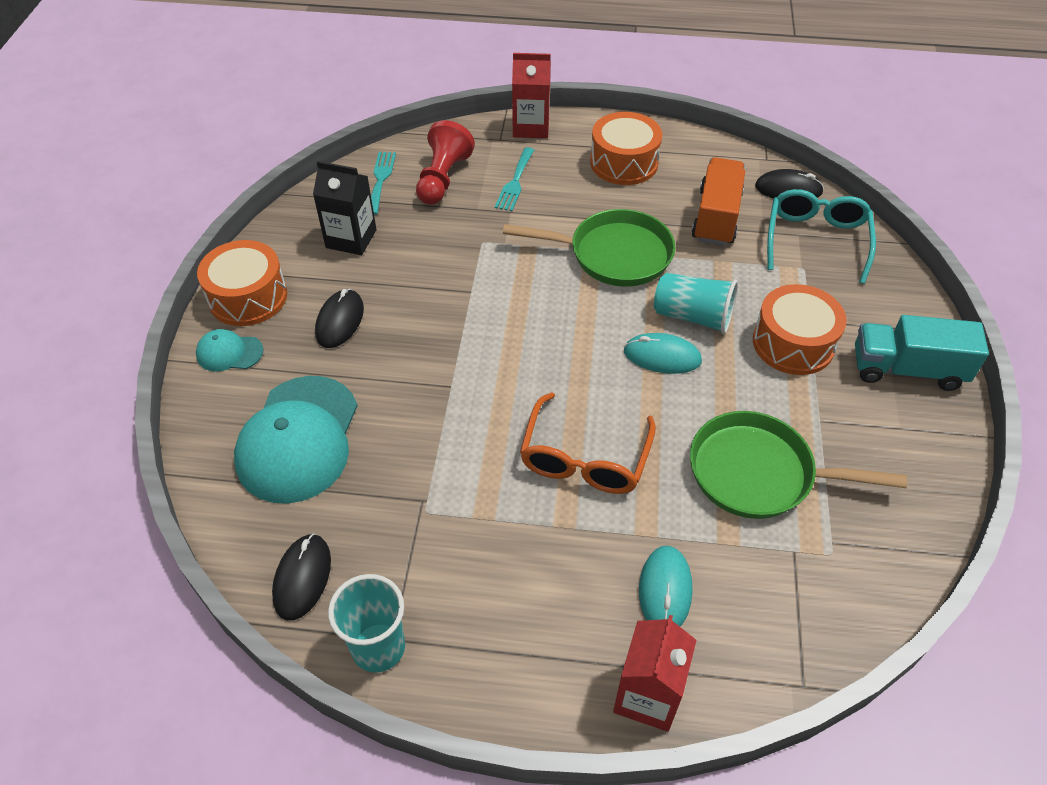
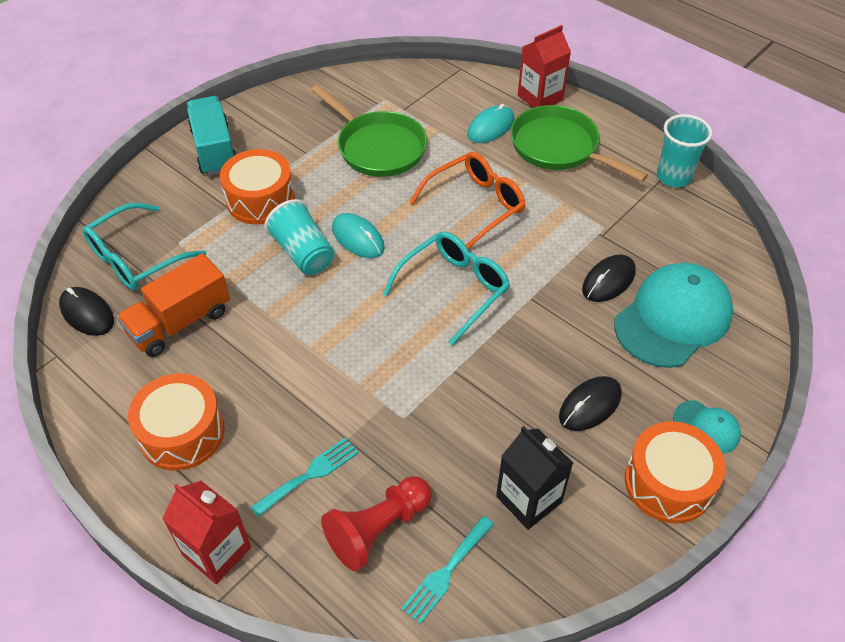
camera: 145 degrees left, 0 degrees up
(302, 578) = (706, 230): black mouse -> black mouse (608, 280)
(529, 356) = (454, 289): none -> turquoise glasses
(613, 255) = (303, 336): green pan -> green pan (559, 148)
(907, 369) = (214, 150): turquoise truck -> turquoise truck turned 150 degrees counterclockwise

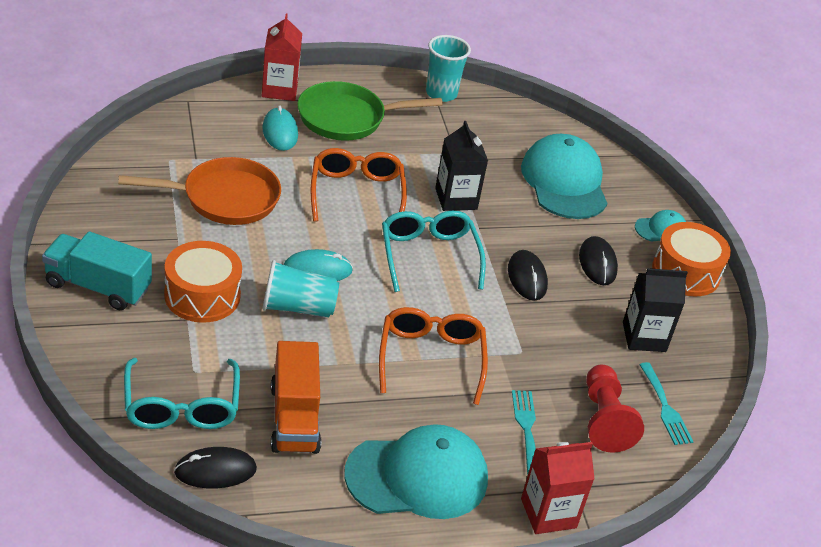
camera: 60 degrees left, 10 degrees down
(182, 433) = (417, 477): orange drum -> turquoise cap
(329, 362) = (431, 358): none -> orange glasses
(378, 147) = (224, 198): green pan -> orange pan
(548, 263) = (456, 199): none -> black carton
(608, 280) = (502, 185): black mouse -> black mouse (527, 278)

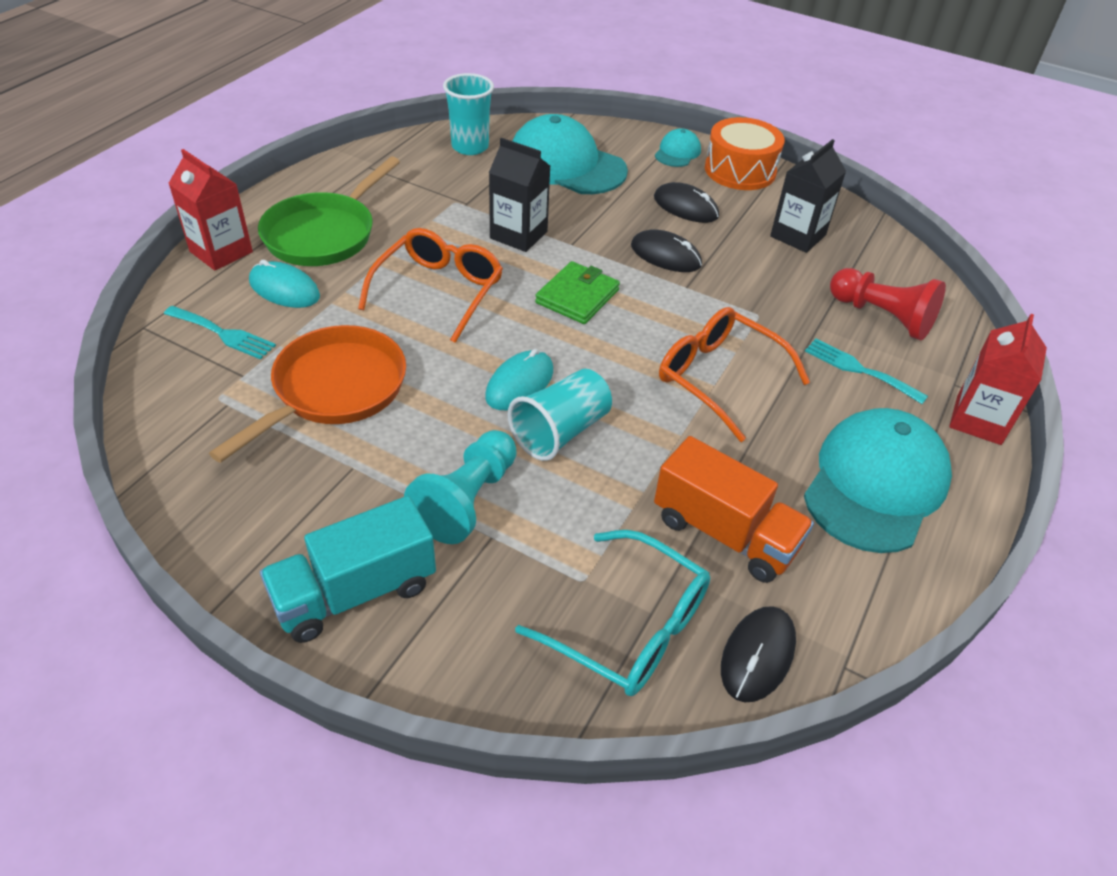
camera: 45 degrees left, 5 degrees up
(202, 295) = (467, 500): orange drum -> turquoise pawn
(356, 193) = (439, 291): orange glasses -> orange glasses turned 75 degrees clockwise
(428, 256) = (577, 296): turquoise glasses -> green wallet
(441, 93) = (367, 160): turquoise cup -> turquoise cup (470, 147)
(665, 408) = (892, 274): turquoise fork -> turquoise fork (223, 334)

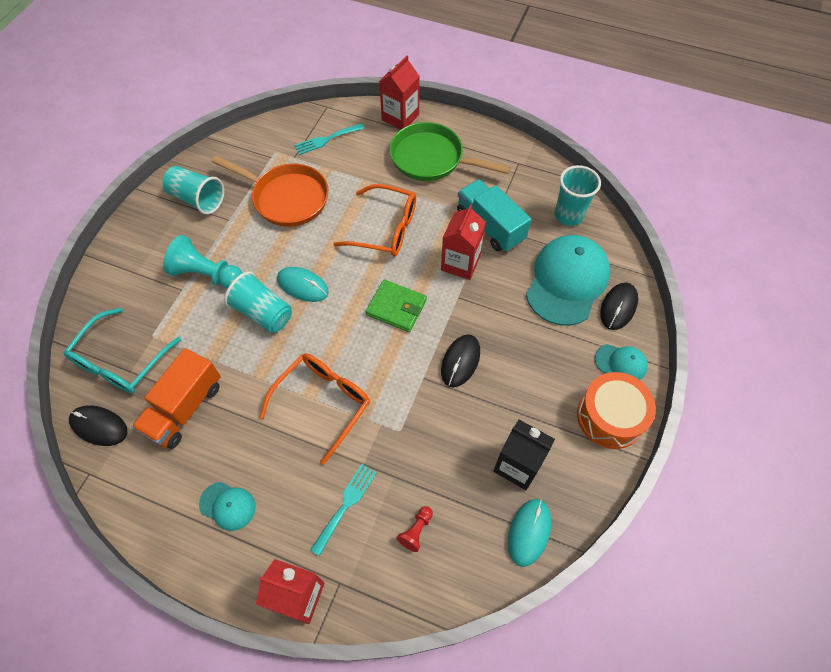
camera: 85 degrees right, 15 degrees up
(223, 334) = (326, 139): turquoise fork -> turquoise fork turned 45 degrees clockwise
(283, 511) = (197, 199): none -> turquoise cup
(284, 289) = (371, 154): turquoise mouse -> turquoise mouse (529, 532)
(355, 592) = (147, 239): turquoise truck -> turquoise truck (490, 226)
(518, 235) = (460, 263): black carton -> red carton
(685, 207) = (533, 373): black mouse -> black mouse (618, 307)
(875, 484) = (227, 506): turquoise cap -> turquoise cap, size x0.47
(882, 317) = (416, 531): red pawn -> red pawn, size x0.49

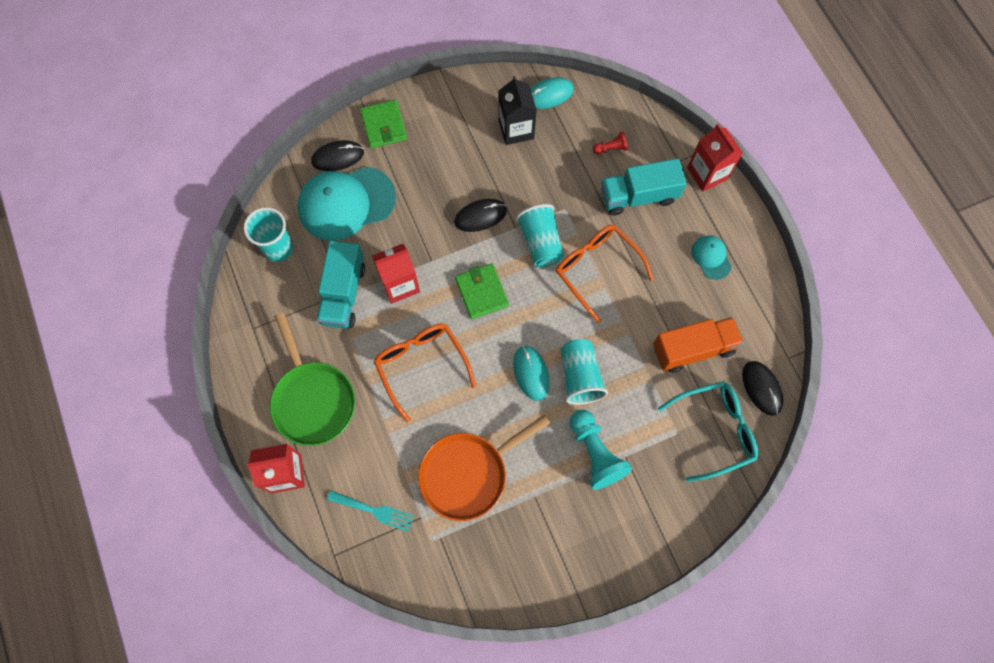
camera: 135 degrees left, 10 degrees up
(197, 199) = (543, 547): turquoise cup -> turquoise cup (540, 243)
(287, 198) = (468, 474): orange pan -> orange pan turned 105 degrees counterclockwise
(323, 403) = (596, 269): orange glasses -> orange glasses turned 60 degrees clockwise
(346, 504) = (638, 196): turquoise fork -> turquoise truck
(610, 417) = (431, 105): orange drum -> none
(621, 363) = (384, 126): turquoise cap -> green wallet

